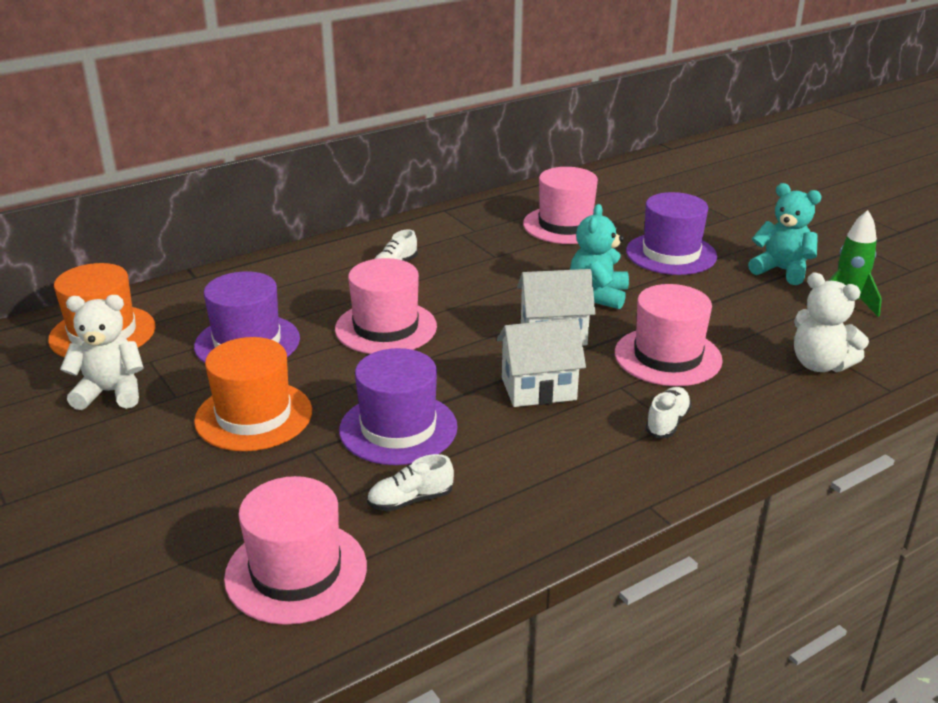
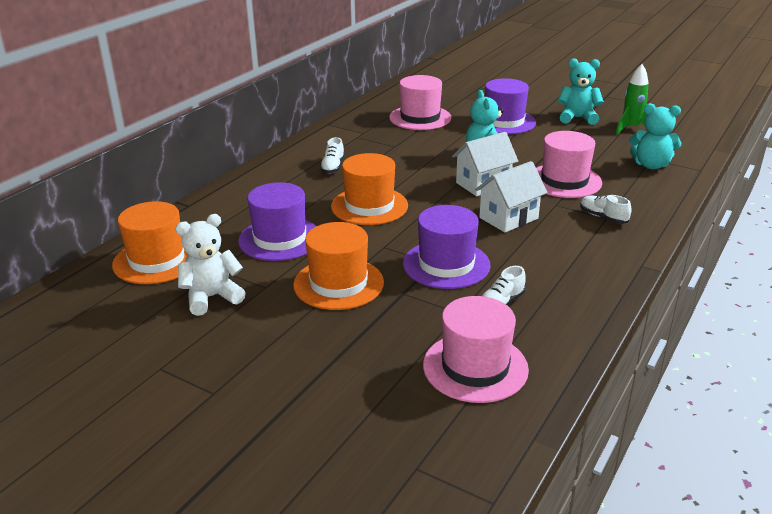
camera: 25 degrees left, 0 degrees up
(386, 328) = (369, 206): pink hat -> orange hat
(667, 422) = (603, 217): white shoe -> white shoe turned 45 degrees counterclockwise
(820, 364) = (651, 165): white teddy bear -> turquoise teddy bear

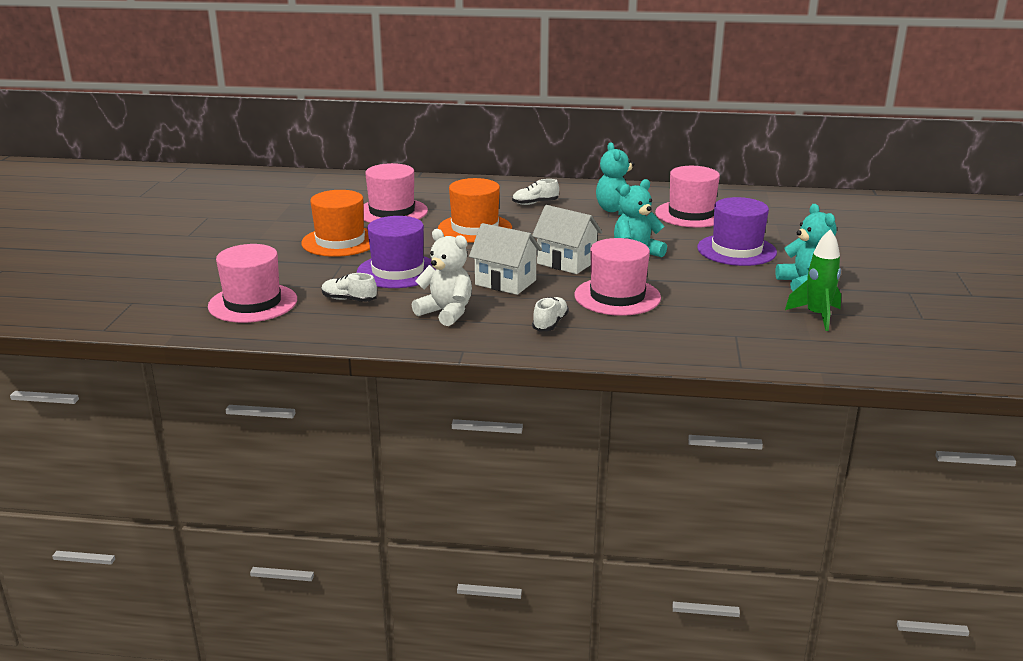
camera: 65 degrees right, 5 degrees down
(157, 260) = (333, 186): orange hat -> none
(212, 297) = (295, 211): white teddy bear -> white teddy bear (446, 313)
(280, 239) = (392, 212): purple hat -> pink hat
(651, 165) = (717, 336): turquoise teddy bear -> turquoise teddy bear (617, 210)

